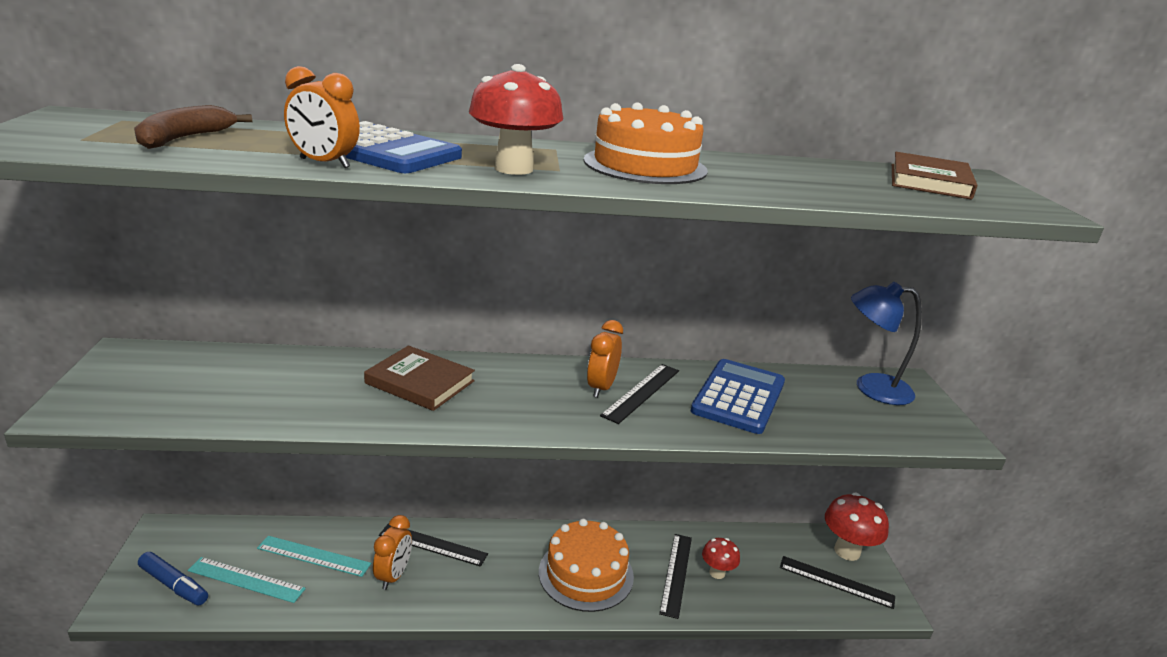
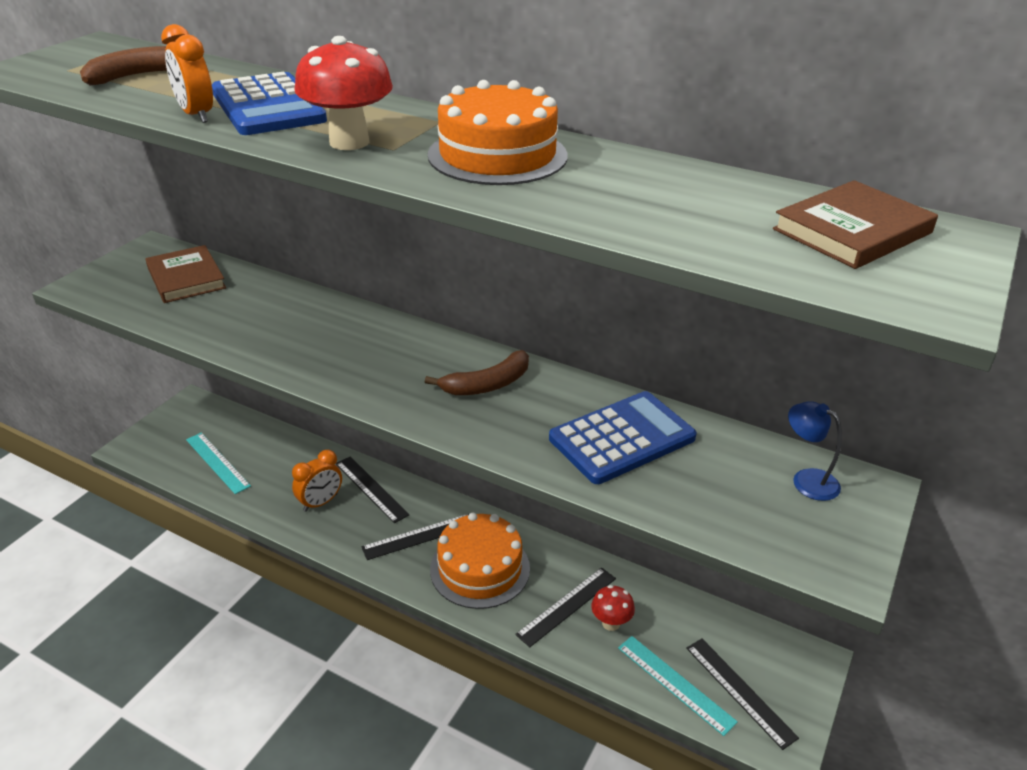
camera: 35 degrees right, 10 degrees up
(174, 585) = (171, 447): blue marker -> none
(313, 556) = (275, 462): turquoise ruler -> turquoise ruler (675, 684)
(420, 382) = (332, 332): brown book -> brown book (186, 278)
(601, 388) = (487, 384): orange clock -> brown banana
(641, 392) = (522, 401): black ruler -> black ruler (419, 536)
(847, 551) = (788, 667): red mushroom -> none
(871, 388) = (807, 479): blue lamp -> blue lamp, size x0.62

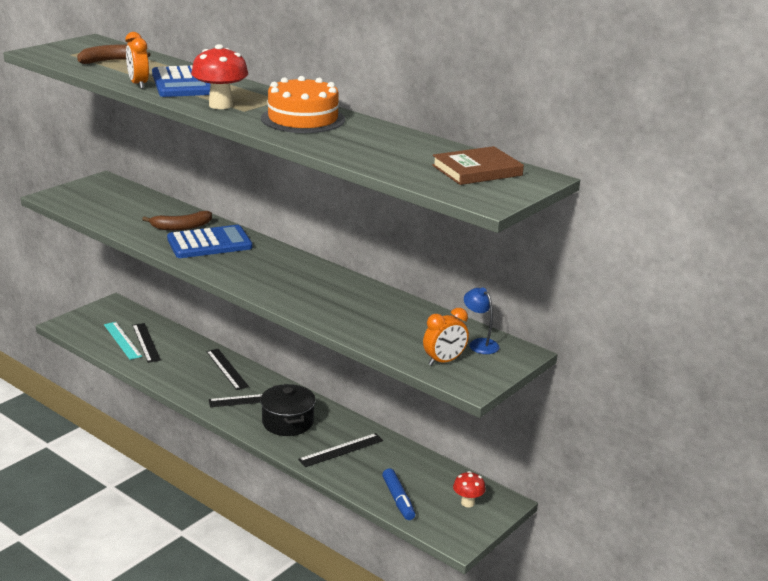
camera: 10 degrees right, 10 degrees down
(186, 278) = (122, 199): brown book -> none
(320, 502) = (188, 372): orange clock -> orange clock (444, 361)
(480, 568) = (287, 422): orange cake -> black pot
(487, 384) = (298, 275): brown banana -> brown banana (181, 227)
(611, 623) = (368, 463): red mushroom -> red mushroom (467, 503)
(622, 438) = (371, 311): blue calculator -> blue calculator (209, 243)
(675, 684) = (398, 499): turquoise ruler -> blue marker
(739, 691) = (442, 510): black ruler -> black ruler (146, 342)

